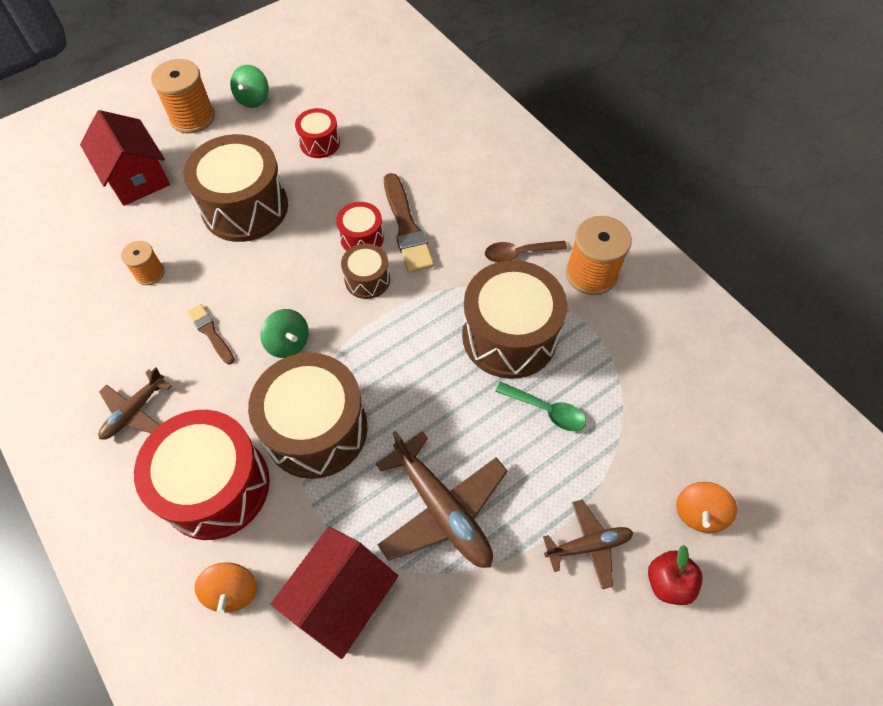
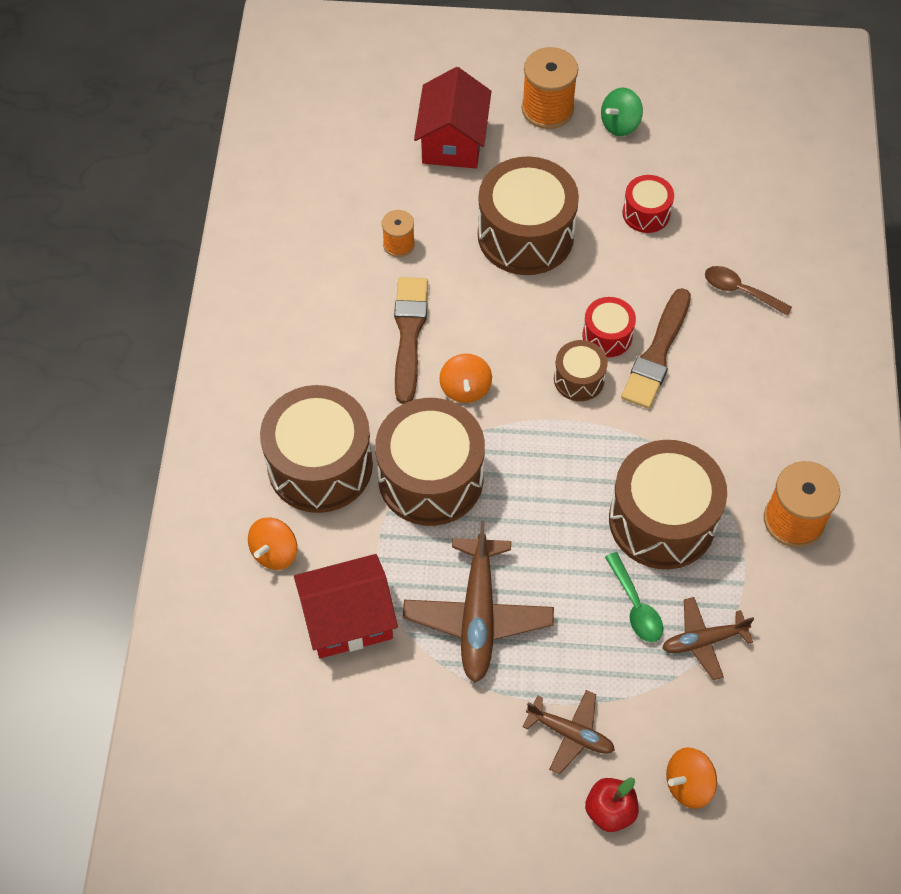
camera: 40 degrees right, 0 degrees up
(134, 411) = (303, 359): brown plane -> brown plane (703, 641)
(210, 333) = (409, 334): brown brush -> brown brush, size x1.76
(215, 486) = (320, 465): red drum -> brown drum
(288, 343) = (465, 388): green spinning top -> orange spinning top
(519, 253) = (741, 452): brown spoon -> brown spoon (740, 291)

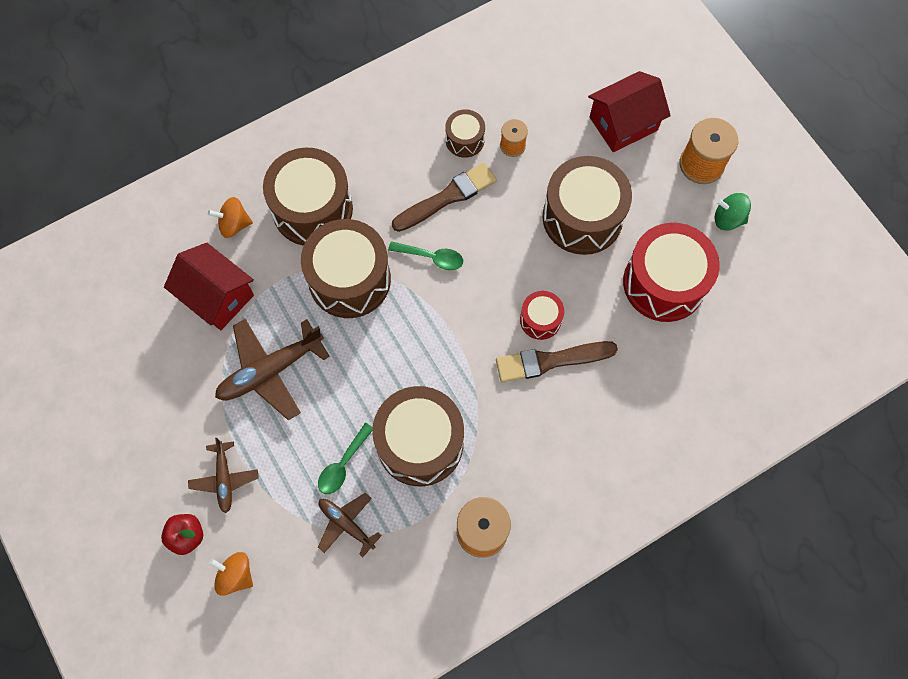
camera: 55 degrees right, 10 degrees up
(465, 388) = (431, 257): orange spinning top -> green spoon
(579, 379) = (491, 323): brown drum -> brown drum (465, 140)
(646, 213) = (664, 283): red drum -> red drum, size x2.01
(740, 291) = (647, 385): brown spoon -> none

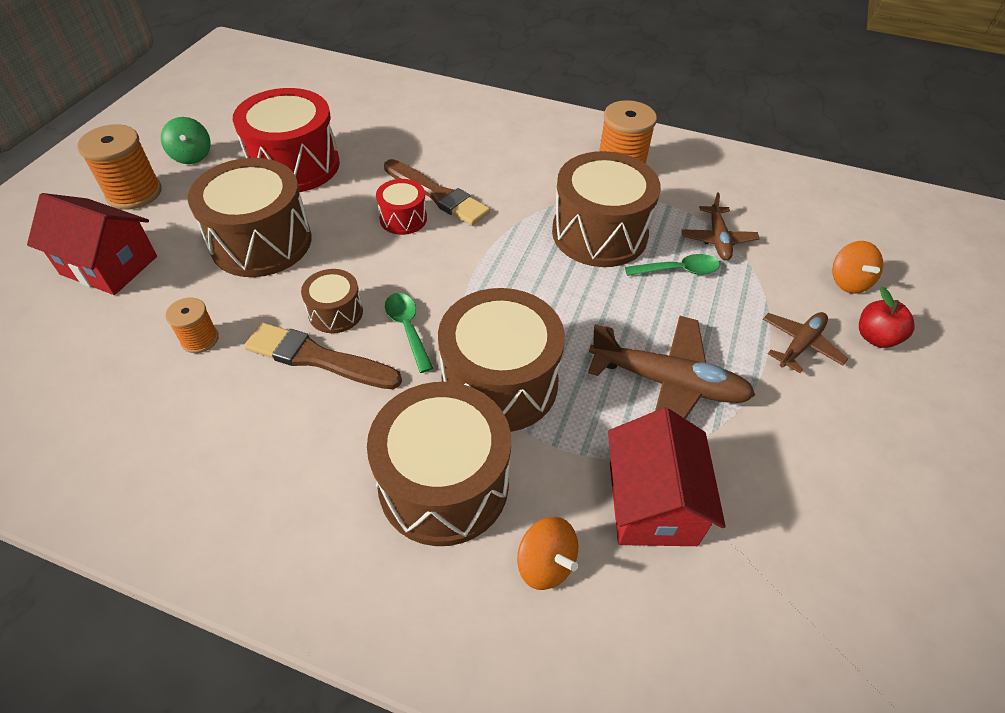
camera: 130 degrees left, 20 degrees down
(465, 140) = (220, 387): brown drum -> brown drum (335, 312)

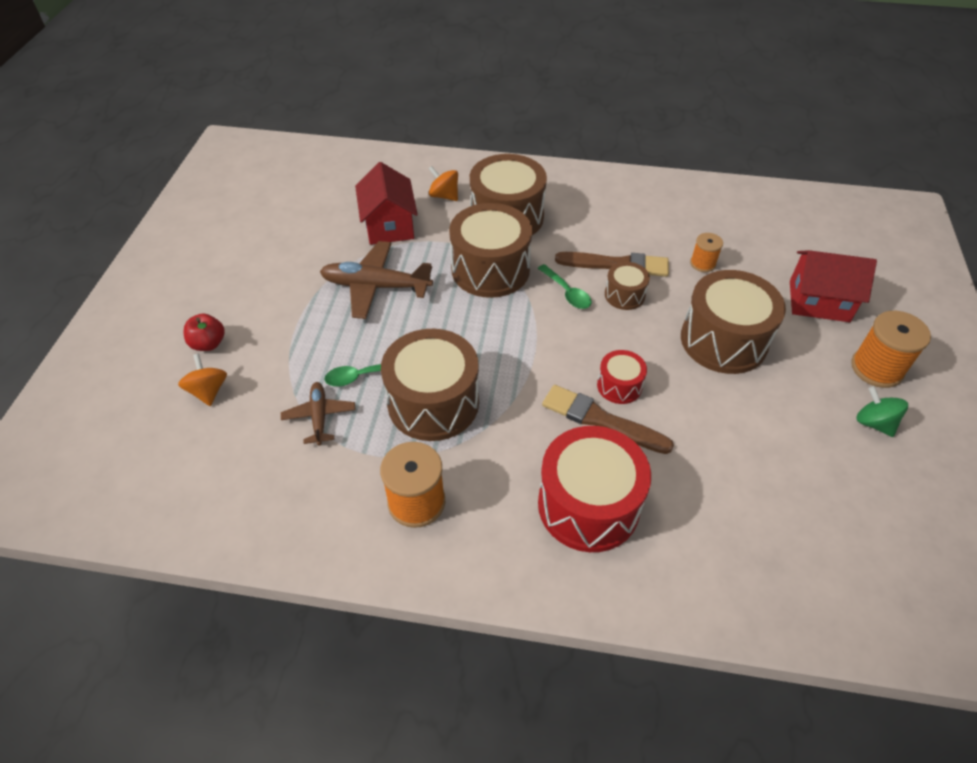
camera: 170 degrees right, 0 degrees up
(295, 165) = (763, 431): red drum -> red drum (588, 505)
(800, 345) = (272, 328): brown plane -> none

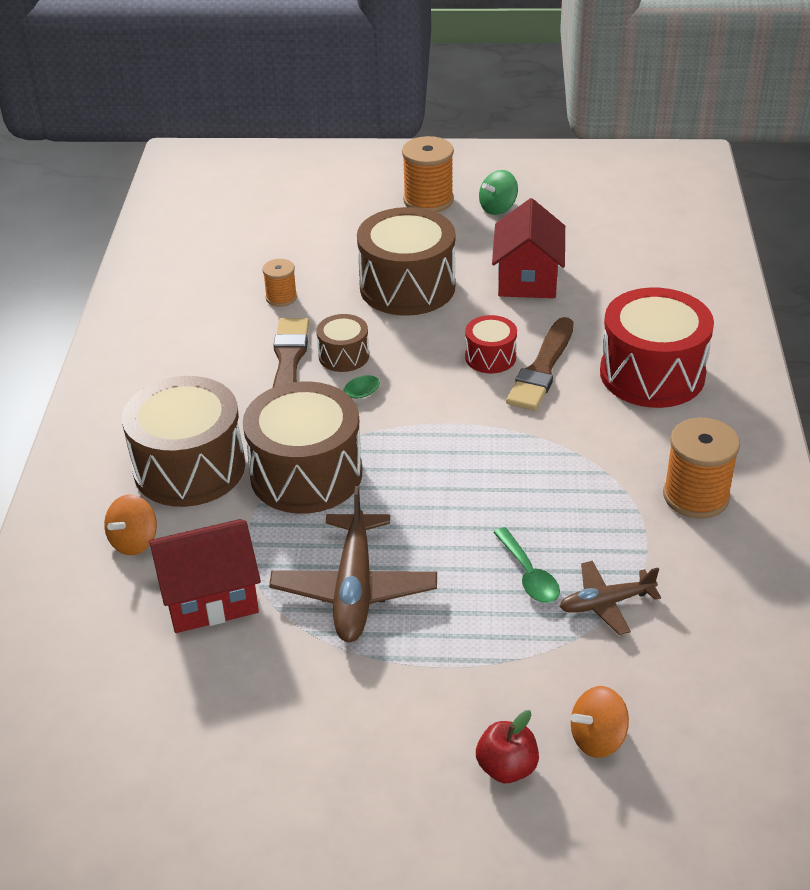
camera: 95 degrees left, 10 degrees down
(433, 403) = (554, 500): brown drum -> none
(819, 301) = (337, 224): red house -> red house (527, 278)

